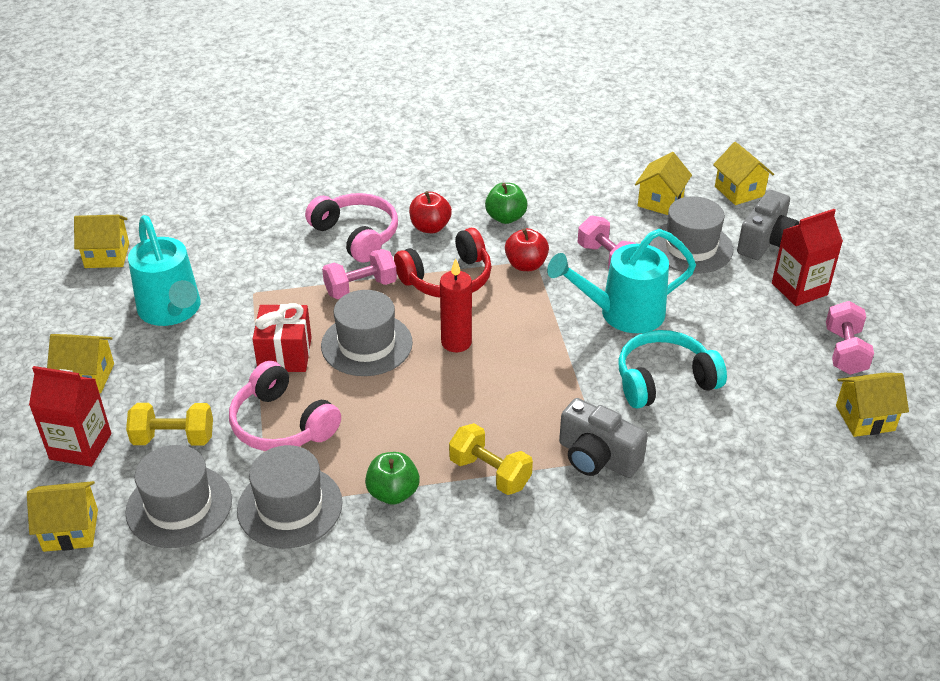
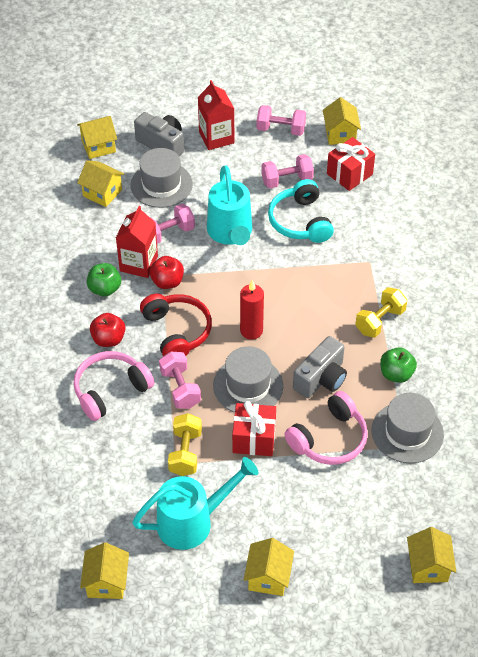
camera: 85 degrees left, 10 degrees up
(80, 446) = (346, 571): red carton -> red carton (139, 263)
(173, 438) = (340, 508): yellow dumbbell -> yellow dumbbell (185, 452)
(179, 506) = (406, 499): grey hat -> none
(597, 457) = (368, 265): grey camera -> grey camera (321, 379)
(741, 363) = (287, 180): none -> pink dumbbell
(780, 431) = (349, 174): none -> red gift

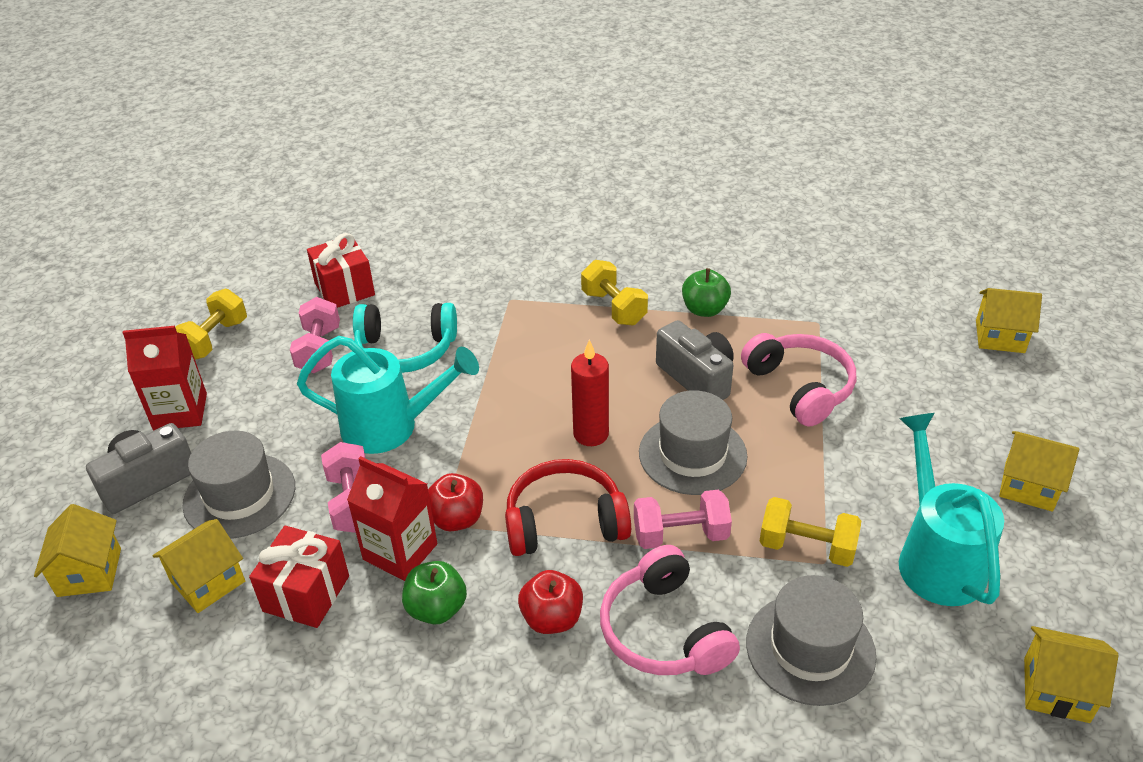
camera: 75 degrees left, 10 degrees down
(254, 439) = (790, 463): red gift -> red gift (306, 593)
(280, 129) = (214, 339): pink dumbbell -> yellow dumbbell
(340, 134) = (264, 285): yellow house -> none
(407, 432) = (798, 317): grey hat -> grey hat (810, 648)

